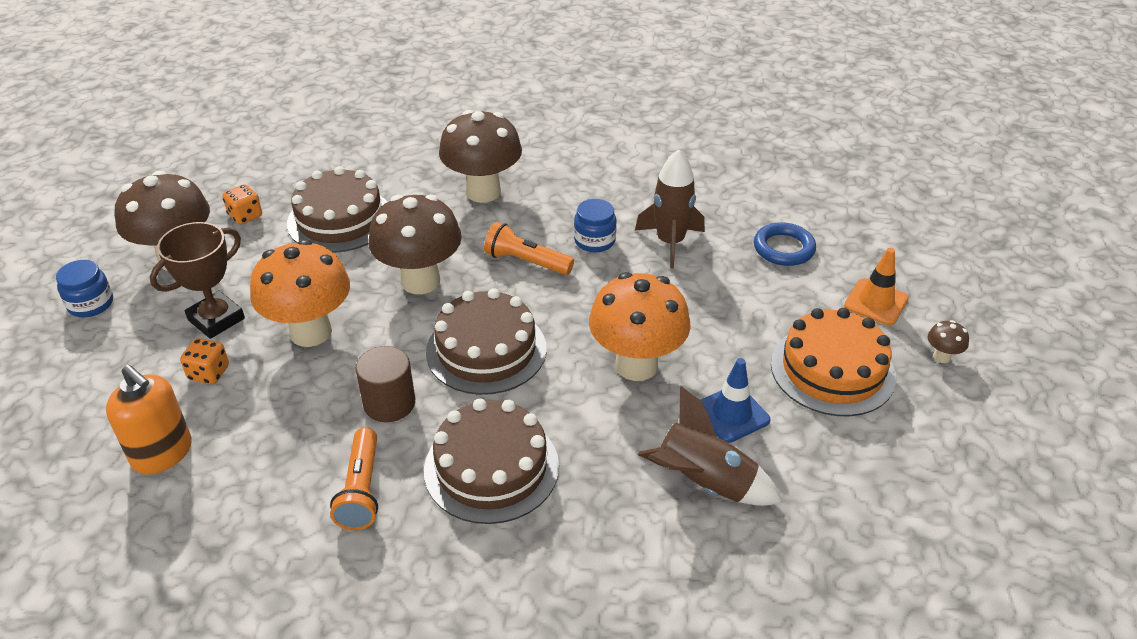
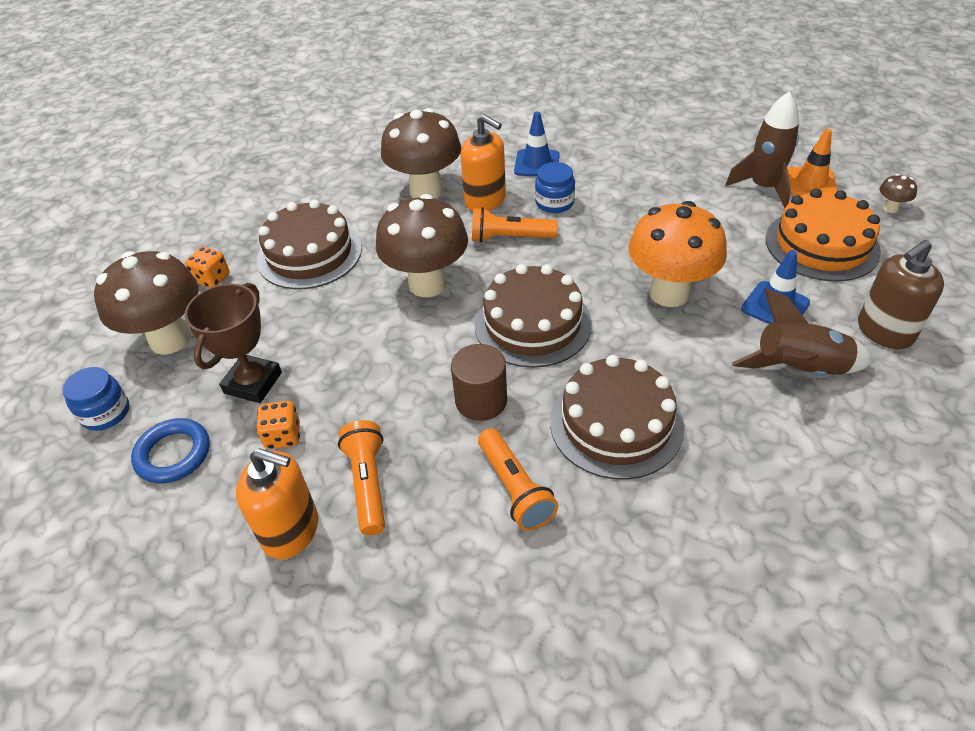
camera: 20 degrees left, 5 degrees up
(247, 438) = (368, 483): none -> orange flashlight
(311, 332) = (357, 363): orange mushroom -> none
(531, 218) = (485, 200): none -> orange soap dispenser
(607, 196) = (537, 163): none -> blue traffic cone
(670, 242) = (617, 185): brown rocket -> brown rocket (763, 187)
(783, 248) = (710, 163): blue ring -> blue ring (173, 454)
(824, 478) = (884, 331): none -> brown soap dispenser

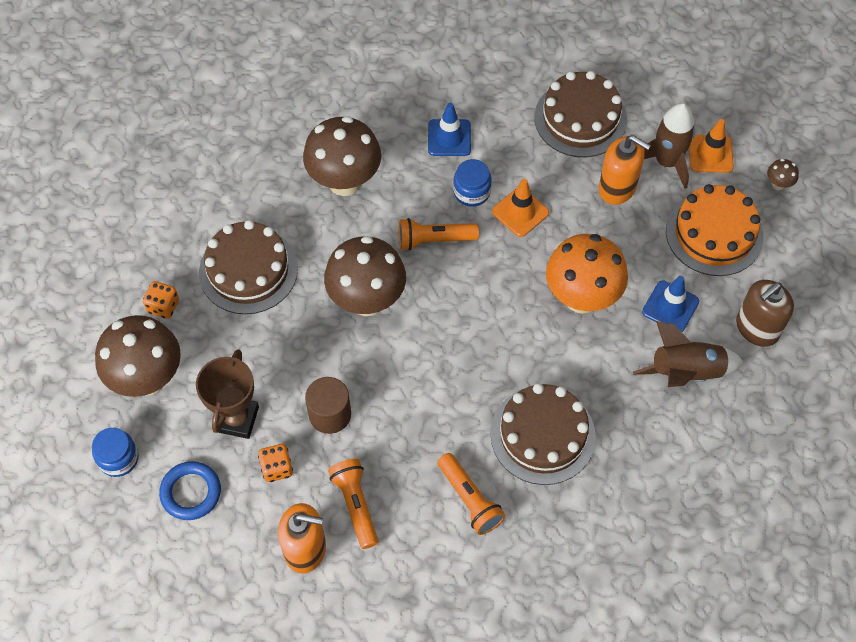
camera: 10 degrees left, 15 degrees up
(481, 401) = (433, 422): brown cylinder -> brown cylinder (330, 414)
(485, 200) = (405, 191): orange soap dispenser -> orange soap dispenser (617, 188)
(532, 323) = (466, 339): brown cake -> brown cake (580, 118)
(604, 220) = (520, 212): none -> orange traffic cone

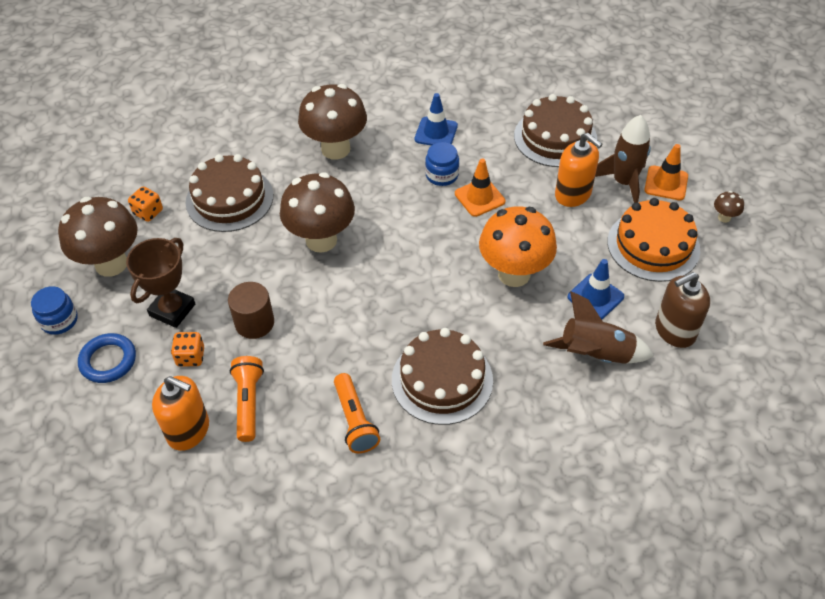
camera: 15 degrees right, 10 degrees down
(434, 240) = (396, 205): orange flashlight -> none

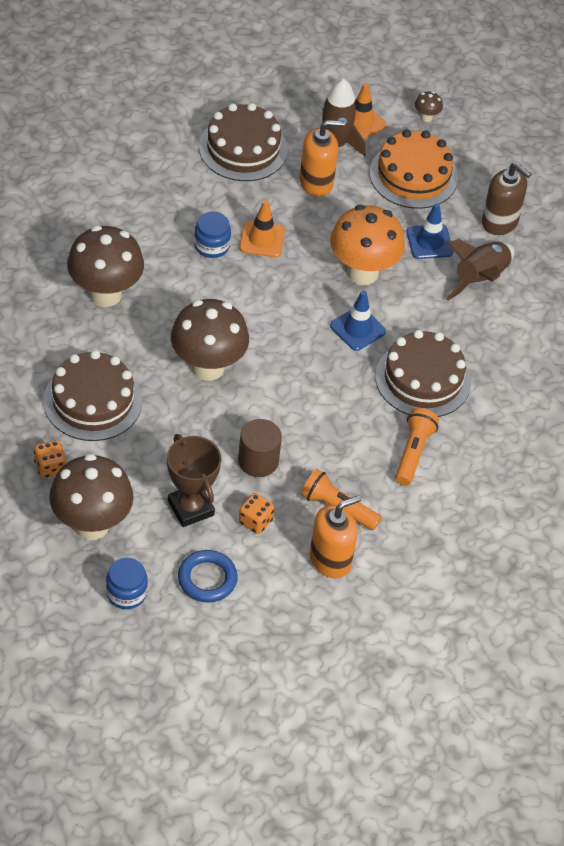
camera: 60 degrees left, 0 degrees up
(355, 421) = (413, 452): orange flashlight -> orange flashlight turned 90 degrees counterclockwise
(436, 132) = (156, 217): blue traffic cone -> blue traffic cone (357, 329)
(674, 330) = (500, 222): brown soap dispenser -> brown soap dispenser turned 60 degrees counterclockwise

